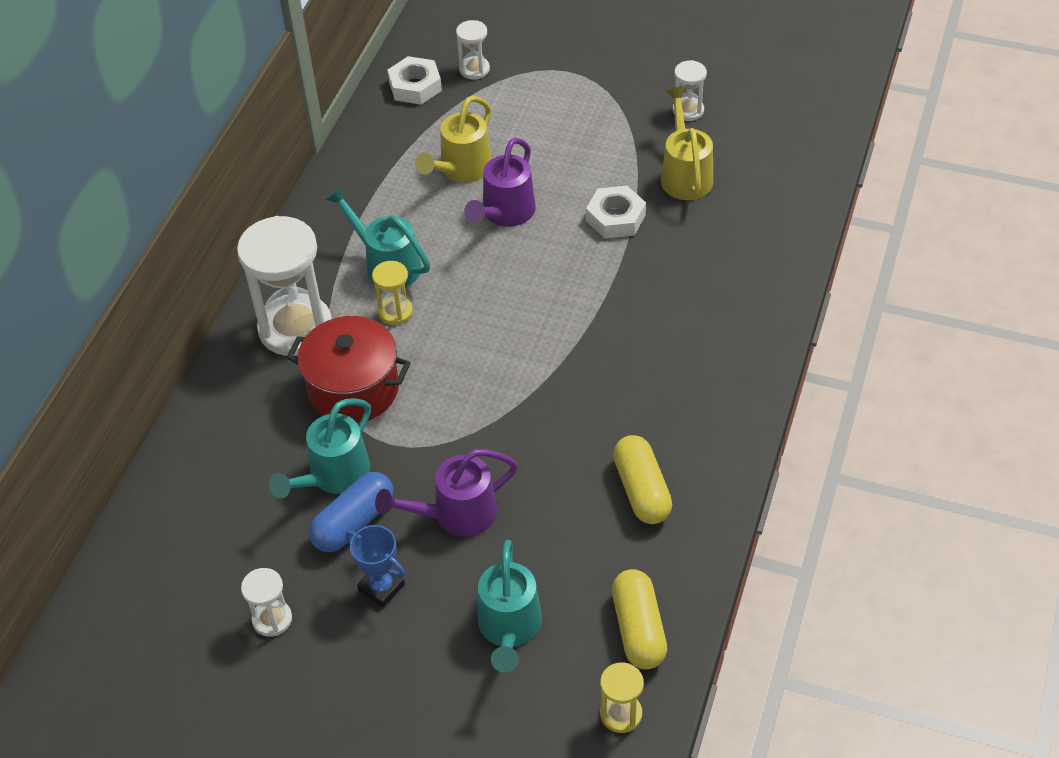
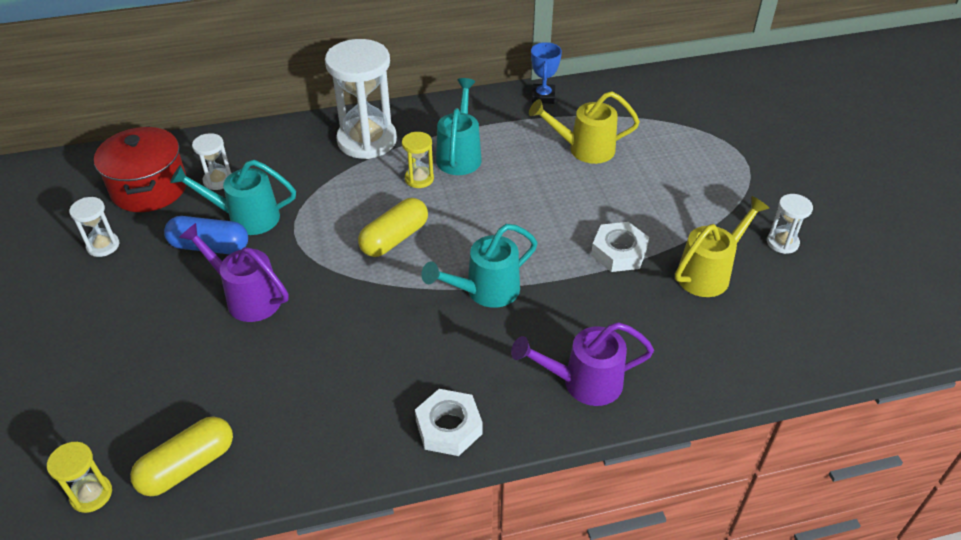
camera: 55 degrees right, 5 degrees down
(353, 389) = (332, 191): red pot -> red pot (149, 188)
(381, 587) = (157, 288): blue trophy -> blue trophy (543, 97)
(415, 86) = (640, 92): white nut -> white nut (449, 427)
(474, 69) = (689, 111): white hourglass -> white hourglass (218, 180)
(505, 213) = (563, 190): purple watering can -> purple watering can (583, 382)
(509, 629) = (150, 379): turquoise watering can -> turquoise watering can (485, 291)
(641, 490) = (339, 401): yellow capsule -> yellow capsule (394, 238)

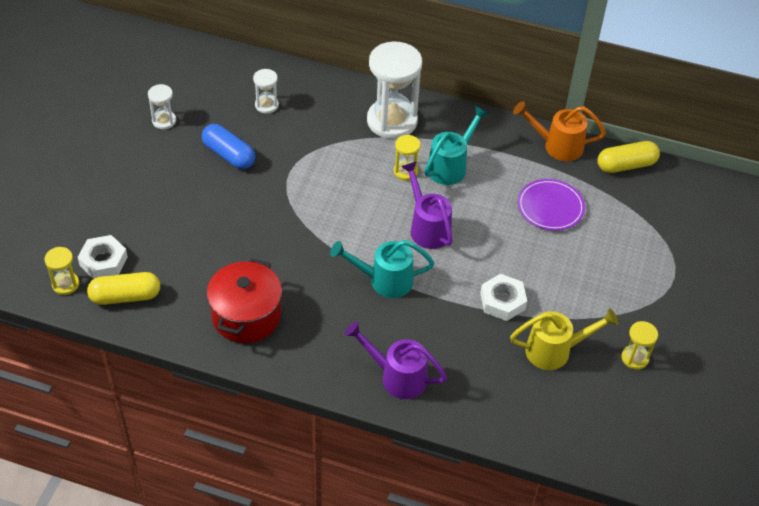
camera: 30 degrees right, 5 degrees up
(149, 188) = (218, 90): red pot -> red pot (246, 316)
(246, 217) = (266, 144): turquoise watering can -> none
(247, 297) = (228, 204): purple watering can -> purple watering can (427, 227)
(394, 238) = (353, 210): yellow capsule -> yellow capsule (626, 165)
(449, 427) = (289, 357): white nut -> white nut (103, 261)
(543, 97) = (557, 146): blue trophy -> orange watering can
(584, 149) = (550, 207): yellow watering can -> purple plate
(782, 242) = (635, 358): white hourglass -> yellow hourglass

